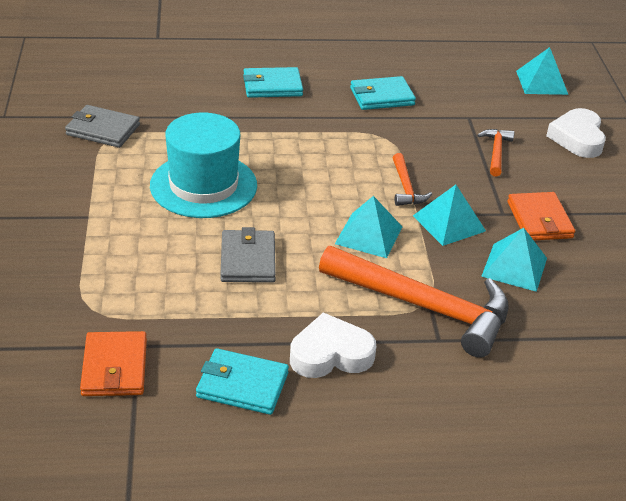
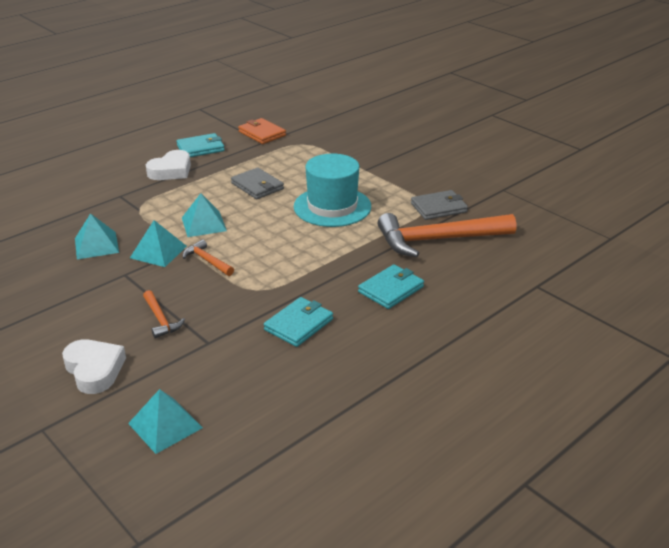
camera: 145 degrees right, 5 degrees down
(424, 307) = (138, 205): orange hammer -> orange hammer (438, 240)
(539, 220) = (94, 281): orange wallet -> none

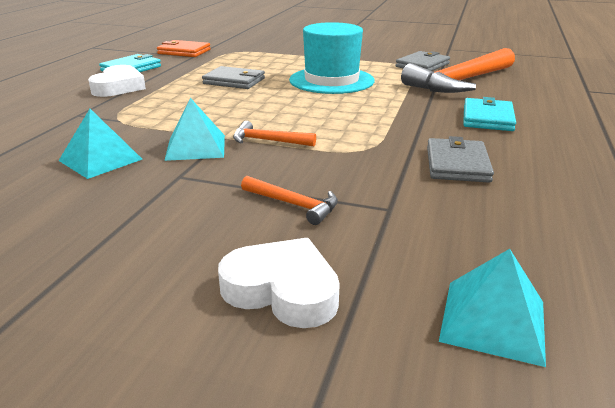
camera: 30 degrees left, 5 degrees down
(203, 224) = (218, 115): turquoise pyramid -> none
(299, 324) = (457, 164): turquoise wallet -> grey wallet

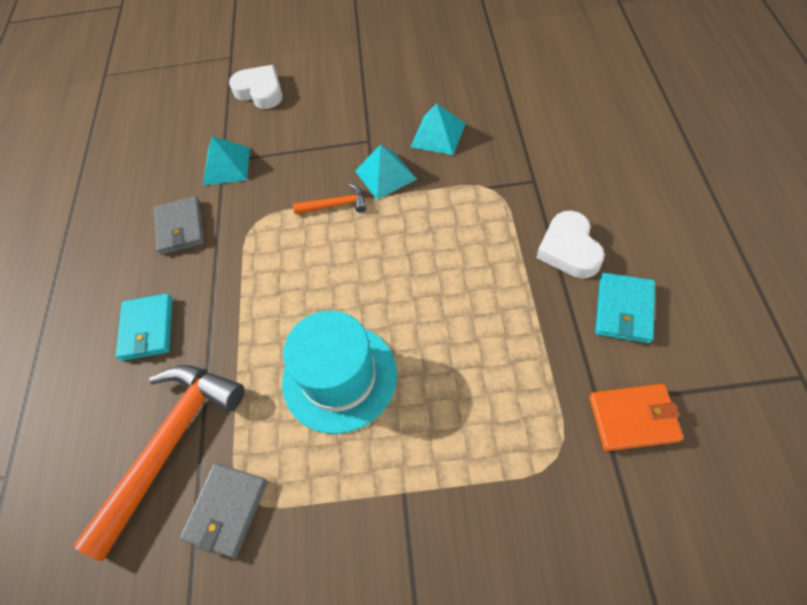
camera: 165 degrees right, 30 degrees up
(234, 81) = (457, 322): grey wallet -> none
(282, 290) = (260, 91): white heart -> white heart turned 150 degrees counterclockwise
(294, 205) = (280, 143): orange hammer -> none
(493, 320) = (169, 110): turquoise pyramid -> turquoise pyramid (227, 166)

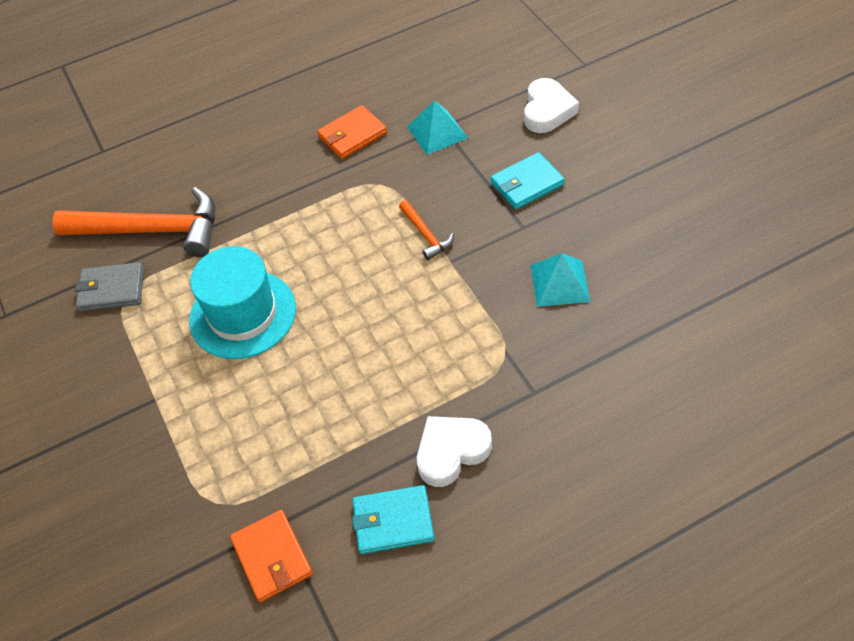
camera: 65 degrees right, 5 degrees down
(147, 329) = (245, 165): turquoise wallet -> turquoise wallet (526, 184)
(180, 228) = (352, 135): grey wallet -> orange wallet
(385, 175) = (482, 259): turquoise pyramid -> none

